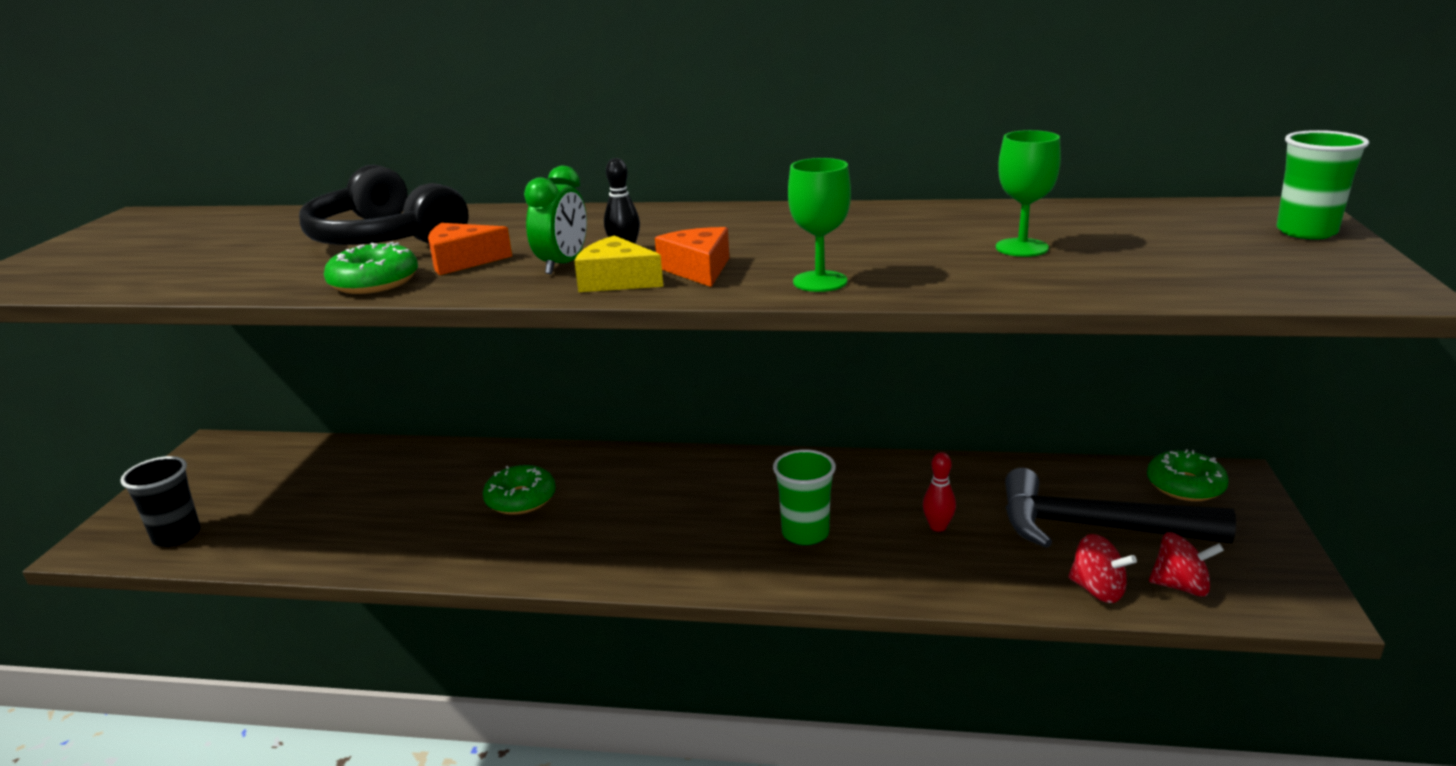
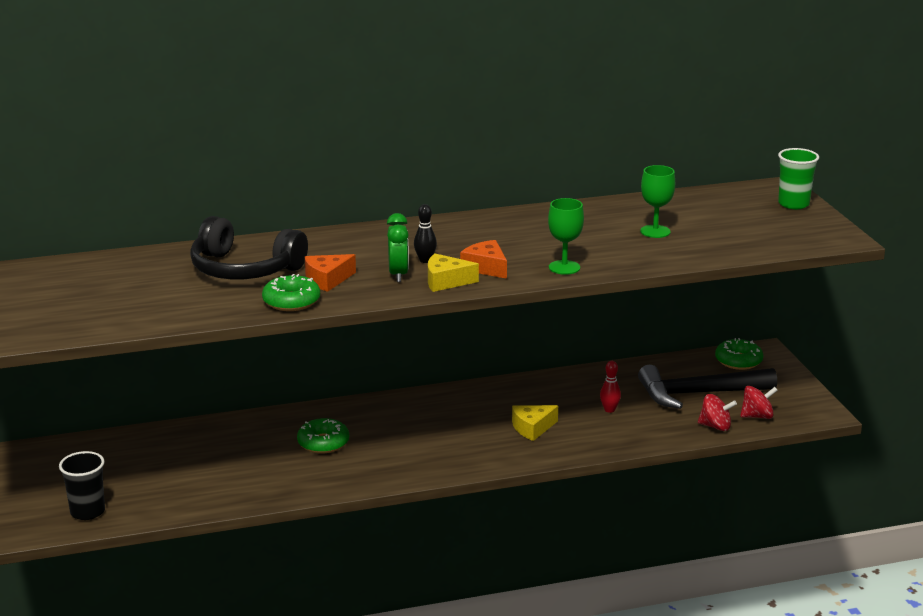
camera: 25 degrees left, 0 degrees up
(805, 533) = (532, 428): green cup -> yellow cheese

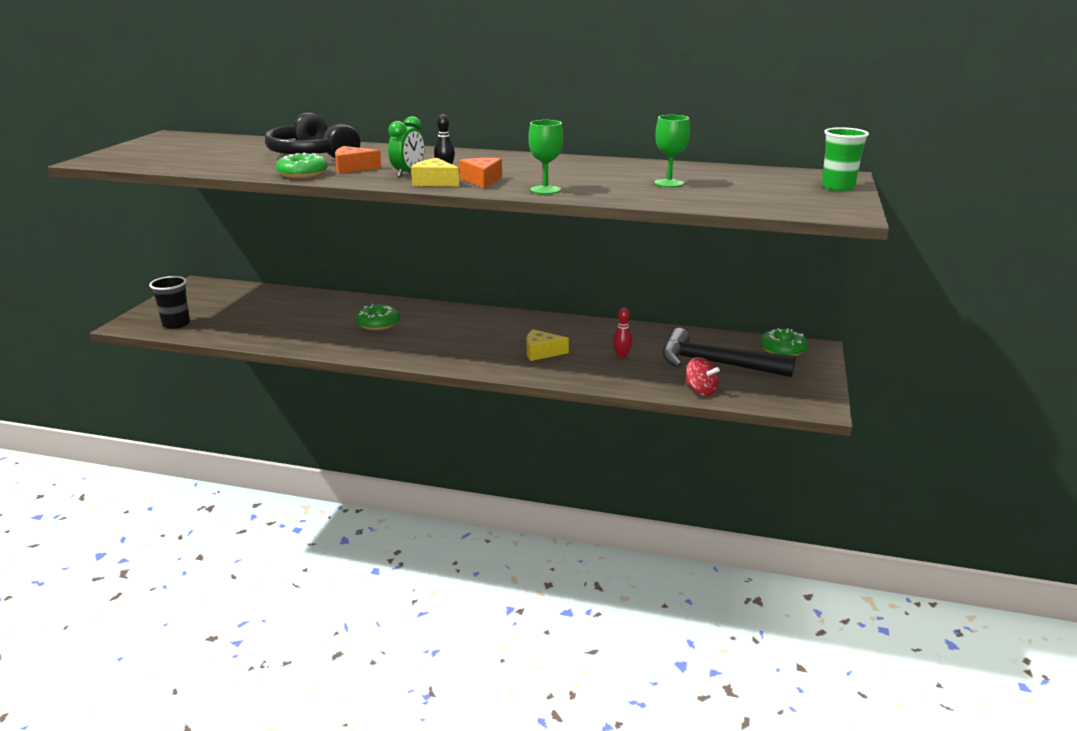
camera: 30 degrees right, 0 degrees up
(757, 416) = (750, 393): red spinning top -> none

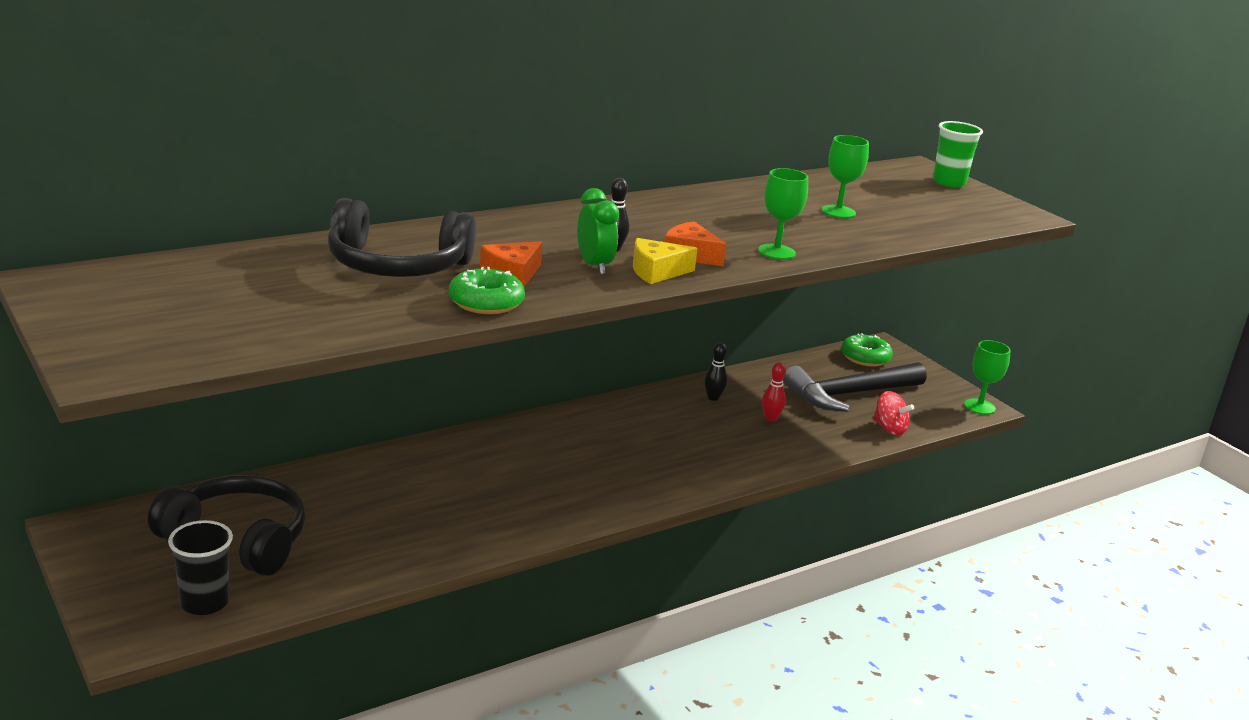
camera: 50 degrees left, 0 degrees up
(236, 308) = (237, 539): none -> black headphones
(378, 323) = (472, 482): green donut -> none
(541, 352) = (702, 445): yellow cheese -> none
(607, 334) = (713, 398): none -> black bowling pin
(700, 390) = (889, 428): red spinning top -> red spinning top turned 45 degrees clockwise
(817, 406) = (979, 407): none -> green goblet

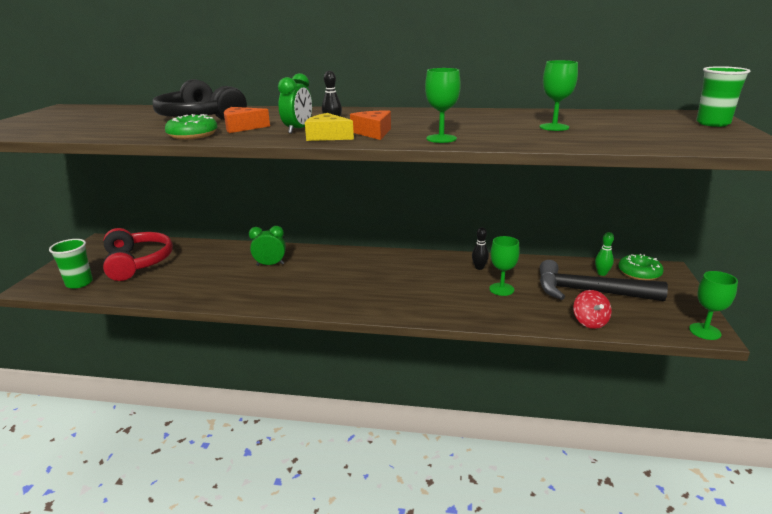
camera: 45 degrees right, 0 degrees up
(204, 602) = (79, 283): black cup -> green cup
(237, 539) = (137, 263): black headphones -> red headphones
(456, 474) = (270, 264): none -> green clock
(771, 418) = (501, 289): red bowling pin -> green goblet
(835, 368) = (602, 273): none -> green bowling pin

